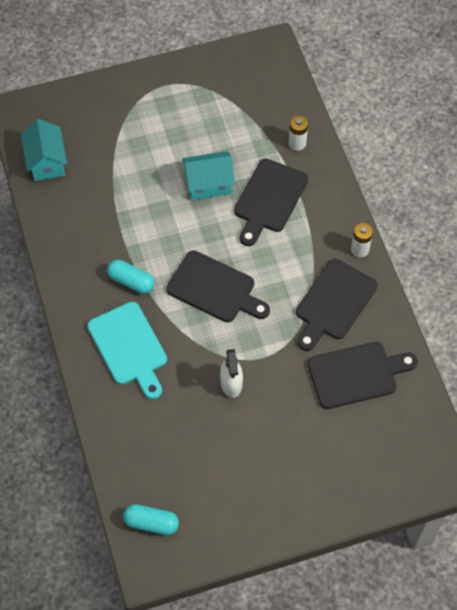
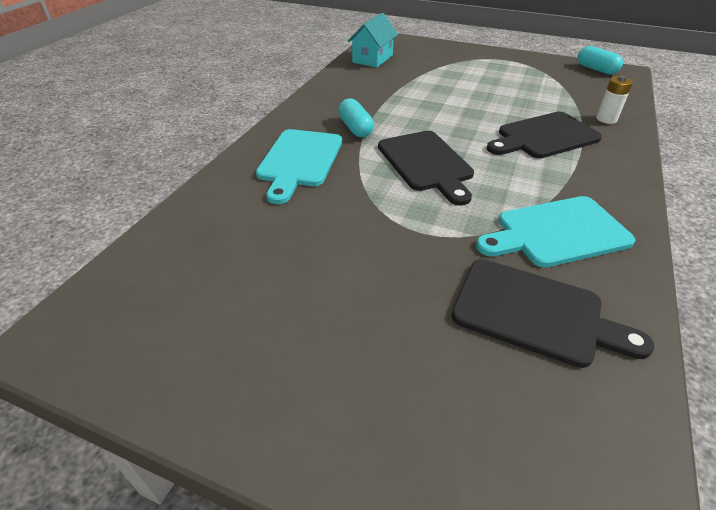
camera: 40 degrees right, 20 degrees down
(151, 523) = (119, 298): turquoise capsule -> turquoise capsule (596, 69)
(208, 184) = (491, 109): turquoise house -> none
(231, 383) = (362, 233): white spray bottle -> none
(333, 303) = (557, 232): black cutting board -> turquoise cutting board
(360, 249) = (629, 207): white battery -> none

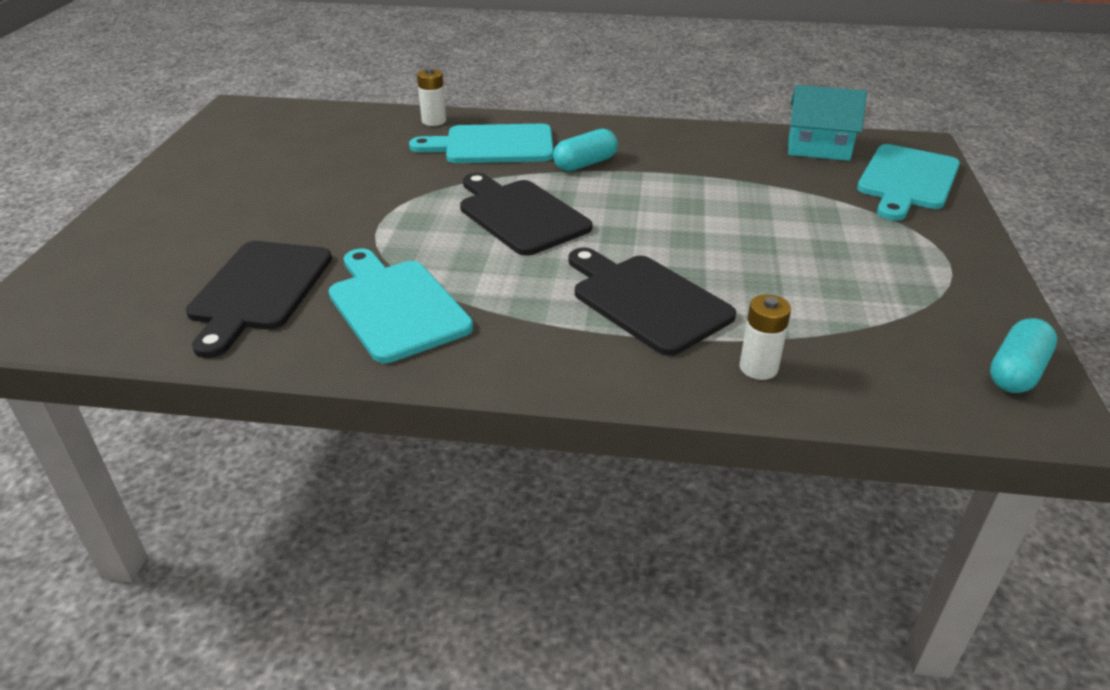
camera: 75 degrees right, 5 degrees down
(225, 185) = (434, 121): none -> white battery
(421, 49) = (906, 180): none -> turquoise cutting board
(426, 163) = (520, 215): black cutting board -> black cutting board turned 90 degrees clockwise

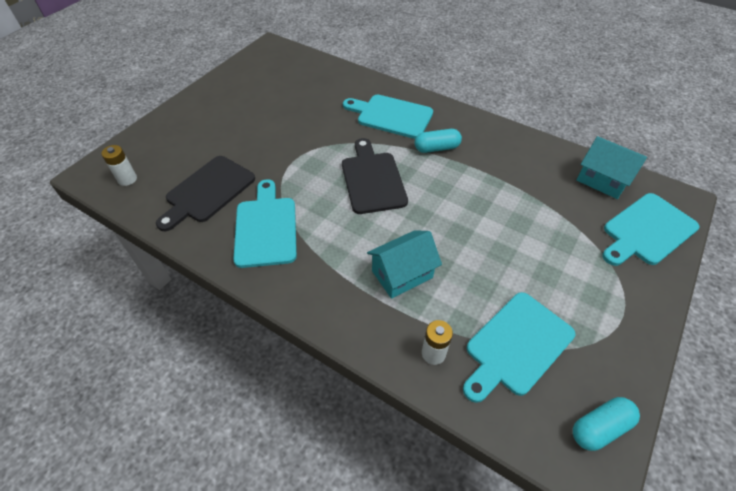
camera: 25 degrees right, 15 degrees up
(434, 121) = (369, 85): white battery -> white battery (127, 179)
(646, 300) = (402, 274): black cutting board -> turquoise house
(854, 327) = (516, 345): none -> turquoise cutting board

